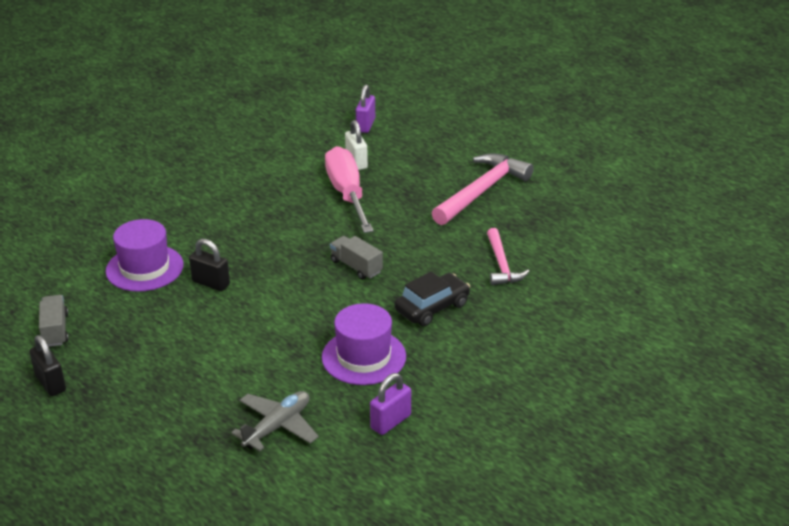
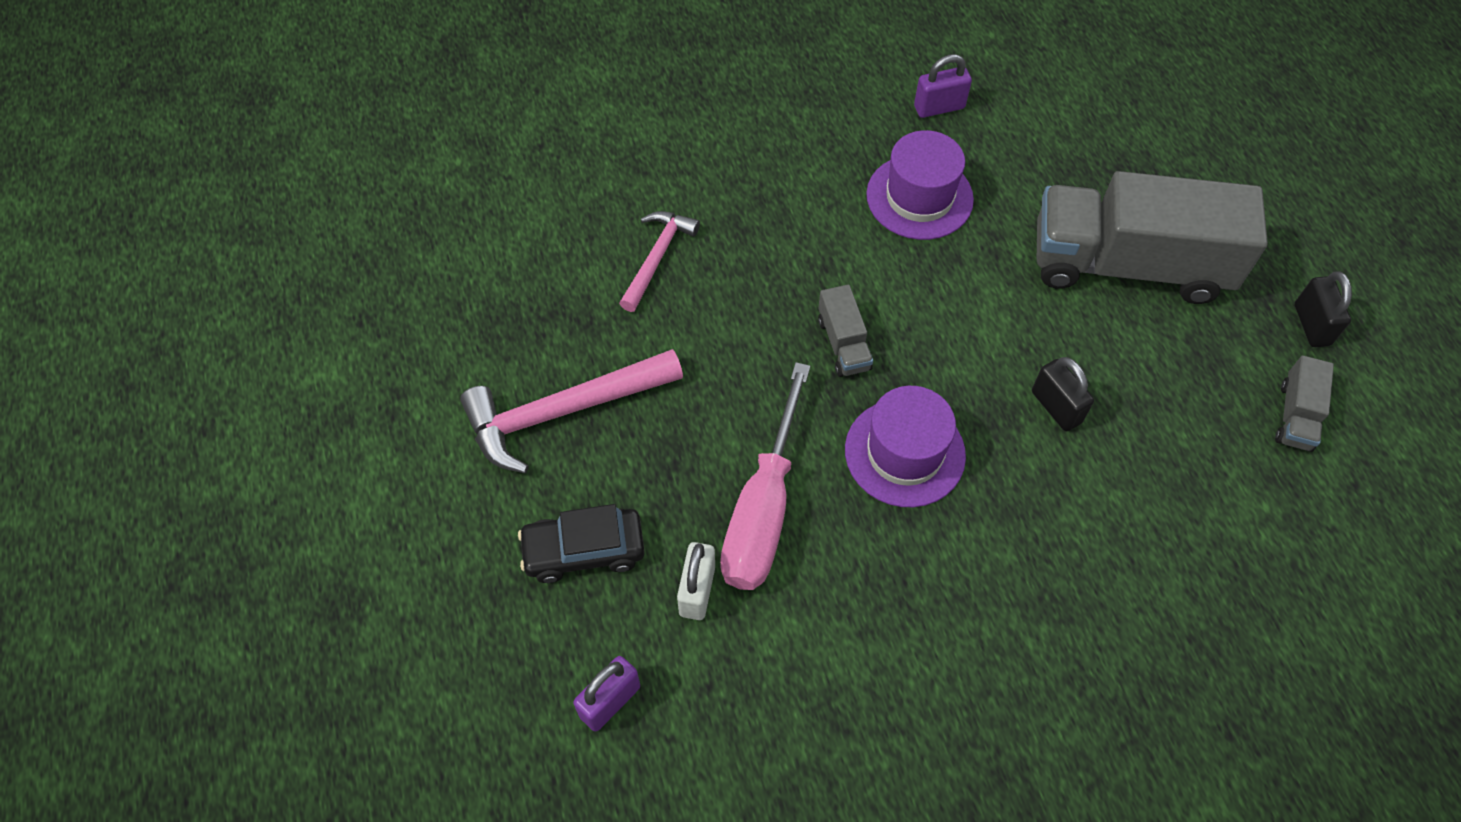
camera: 150 degrees left, 25 degrees up
(144, 268) = (1143, 486): purple hat -> purple hat (904, 452)
(194, 371) = (1128, 265): none -> grey truck
(277, 426) = (1060, 152): grey plane -> none
(432, 307) = (794, 230): black car -> black car (584, 550)

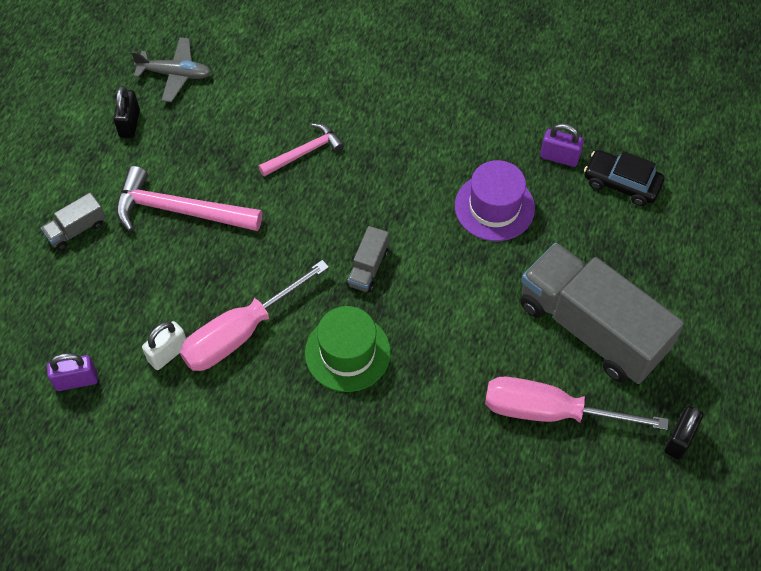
camera: 35 degrees right, 0 degrees up
(418, 255) = (175, 74): none -> grey plane
(584, 550) = (128, 293): black car -> black car (621, 183)
(904, 452) = (347, 352): purple hat -> green hat
(1056, 407) = (462, 384): black padlock -> black padlock (130, 123)
(1168, 378) = (550, 412): none -> pink screwdriver
(1295, 416) = (612, 486): grey truck -> grey truck (76, 229)

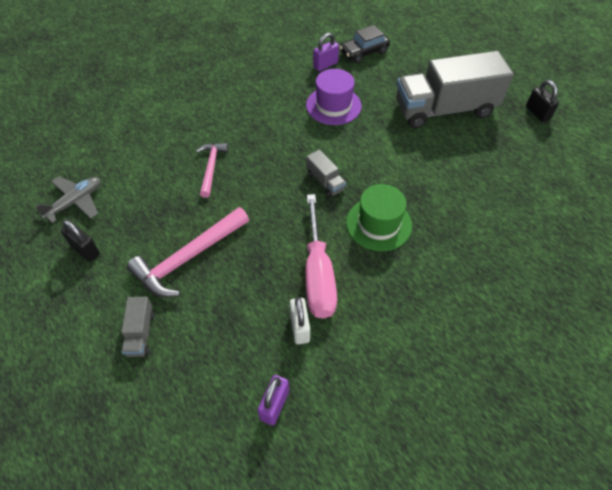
camera: 55 degrees left, 5 degrees down
(550, 412) = (487, 153): pink screwdriver -> none

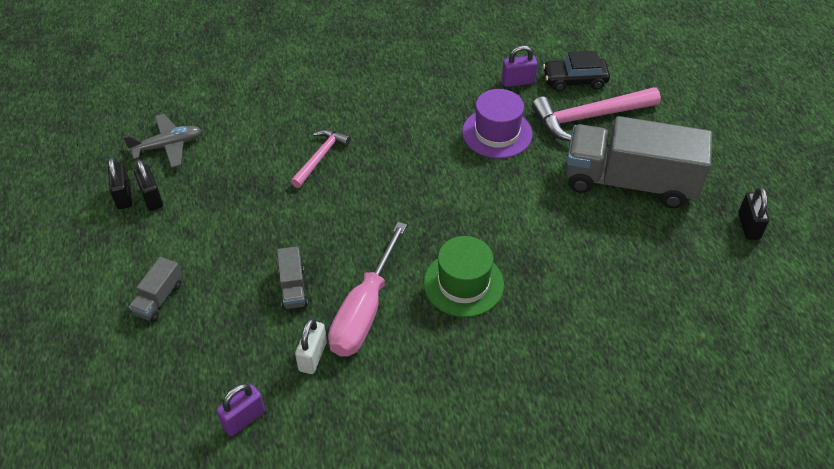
camera: 25 degrees right, 5 degrees down
(59, 257) = (124, 196): none -> black padlock
(188, 258) = (243, 243): pink hammer -> pink hammer (589, 117)
(325, 181) = (433, 216): grey truck -> grey truck (293, 288)

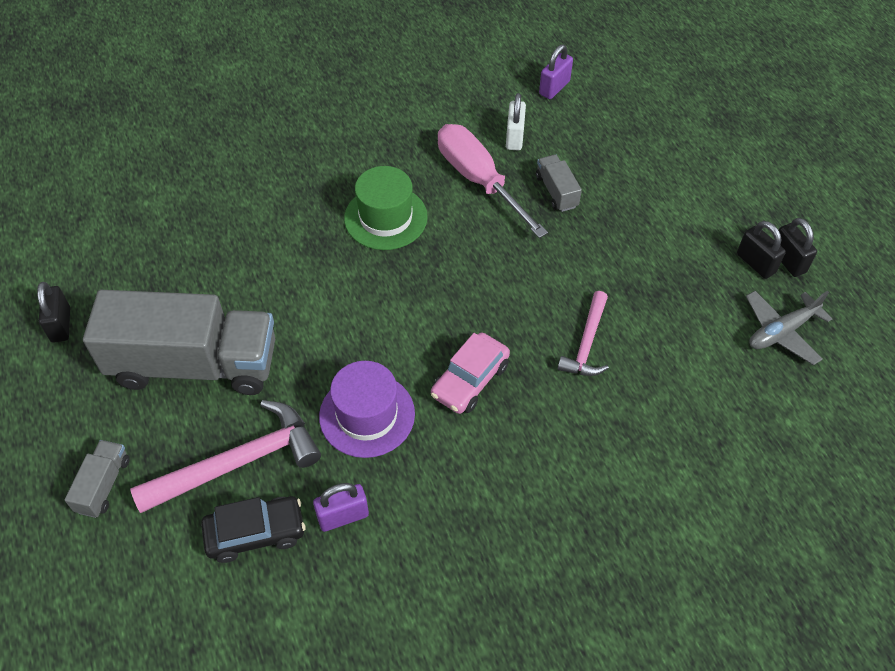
camera: 170 degrees right, 5 degrees up
(159, 299) = (681, 165): grey truck -> grey truck (103, 485)
(364, 310) = (479, 180): pink screwdriver -> pink screwdriver turned 45 degrees counterclockwise
(417, 145) = (470, 380): none -> pink car

